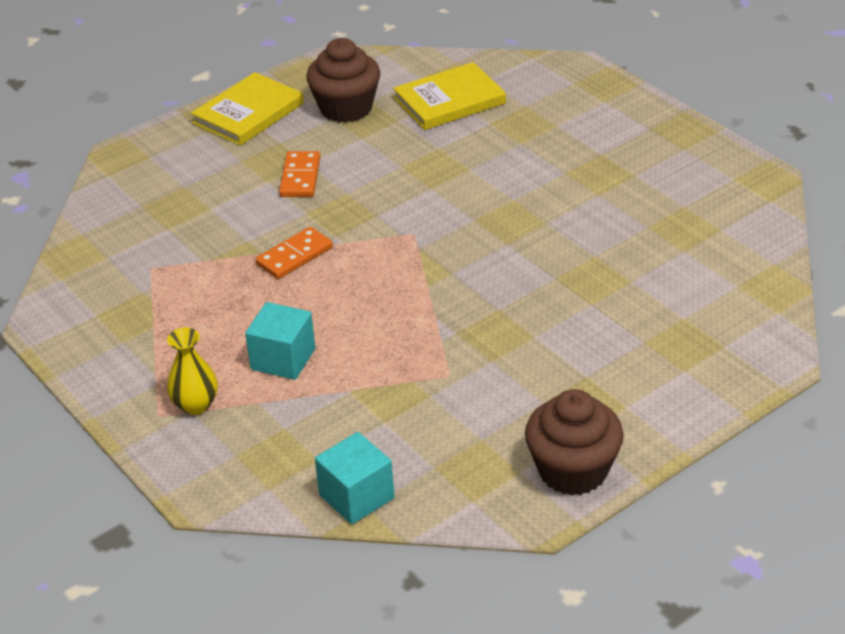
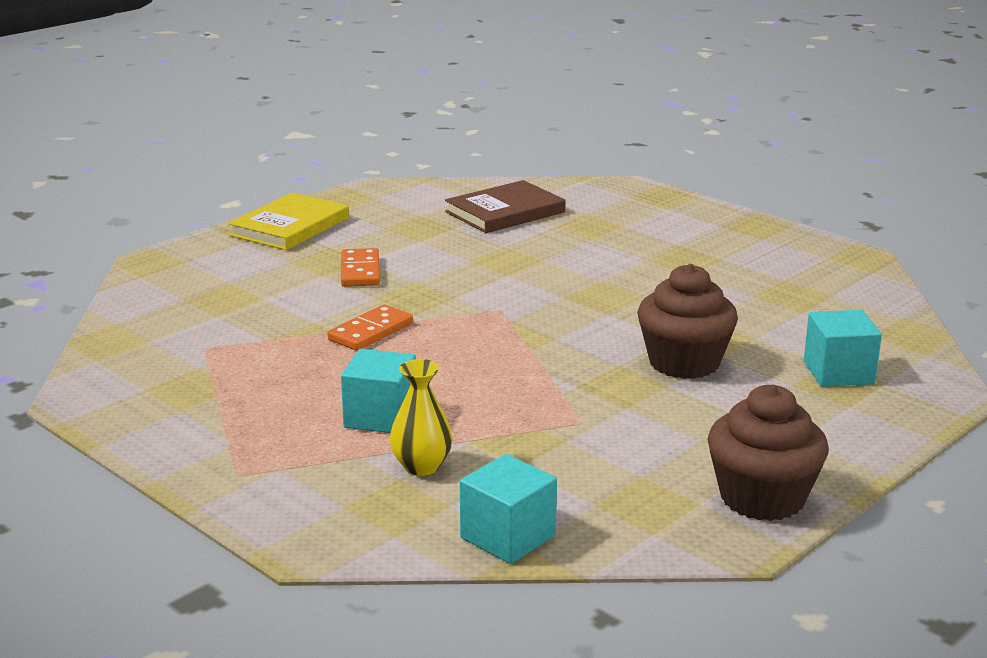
camera: 10 degrees left, 15 degrees down
(195, 405) = (283, 462): yellow vase -> yellow vase (421, 466)
(346, 108) = (396, 220): brown cupcake -> brown cupcake (684, 363)
(449, 101) = (505, 212): yellow book -> brown book
(689, 330) = (838, 373): none -> turquoise cube

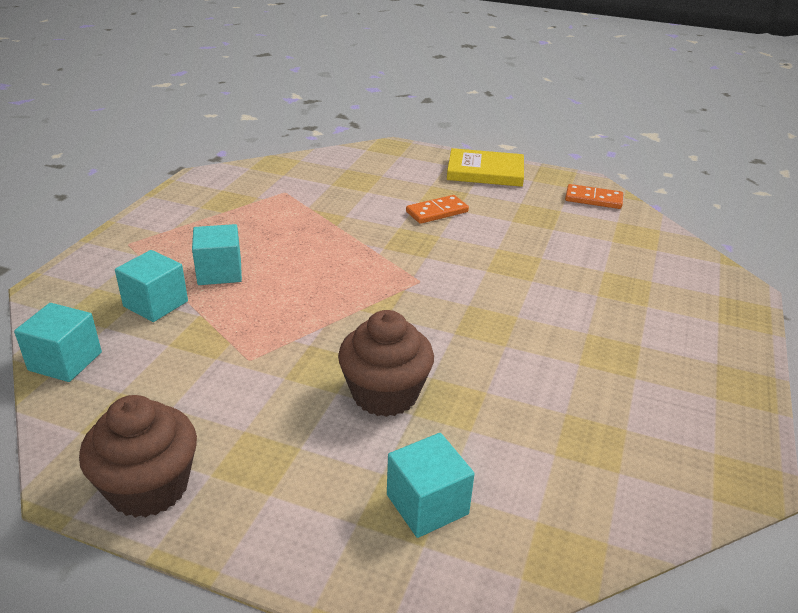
camera: 65 degrees right, 10 degrees up
(370, 331) = (344, 238): orange domino -> orange domino (593, 199)
(421, 466) = (155, 304): yellow vase -> turquoise cube
(505, 212) = (606, 242): brown book -> none

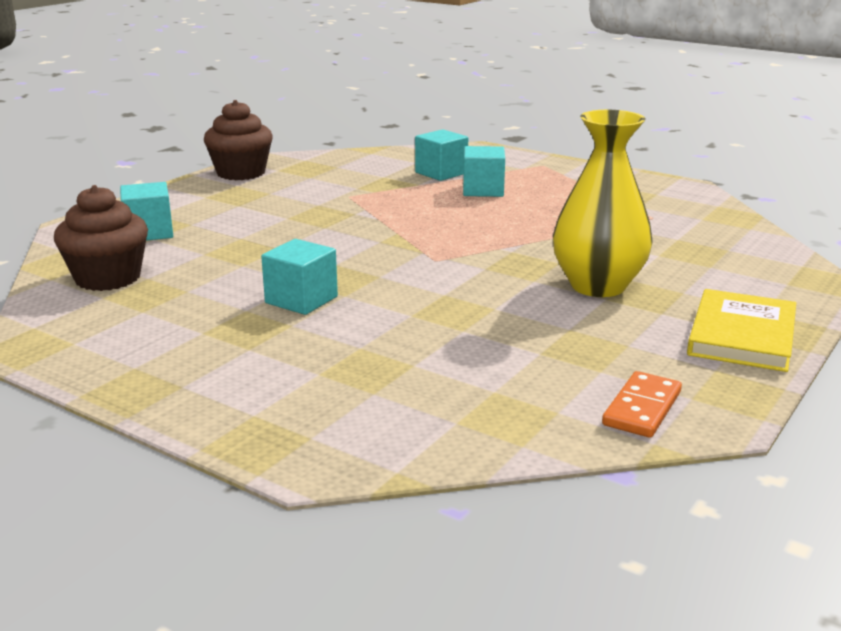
camera: 105 degrees right, 10 degrees down
(65, 361) = (380, 154): turquoise cube -> turquoise cube (301, 300)
(385, 394) = (272, 231): brown cupcake -> brown cupcake (108, 278)
(437, 212) = (598, 286): orange domino -> yellow vase

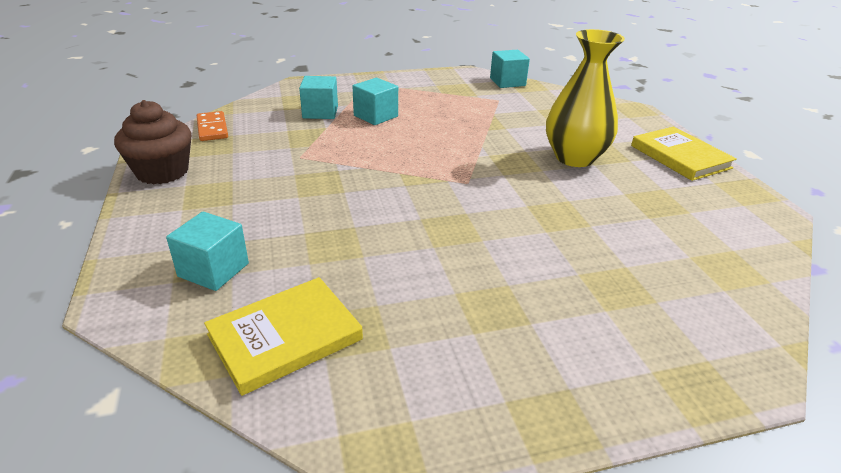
camera: 50 degrees left, 10 degrees up
(108, 278) = (285, 337): brown cupcake -> yellow book
(301, 300) = (468, 260): turquoise cube -> turquoise cube (507, 82)
(642, 408) = (747, 224): orange domino -> orange domino (212, 128)

